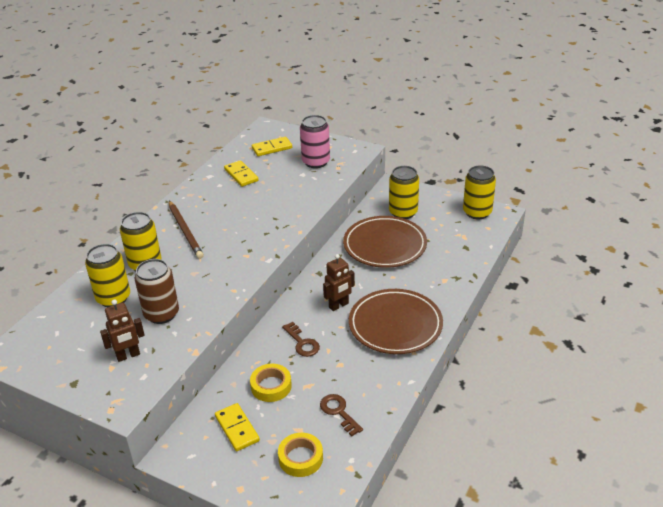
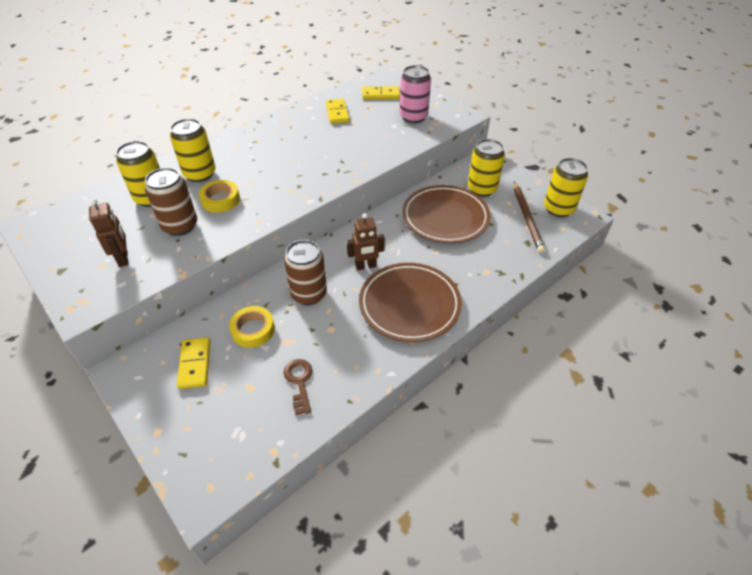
camera: 20 degrees right, 10 degrees up
(128, 356) = (123, 258): brown robot -> brown robot turned 105 degrees counterclockwise
(185, 231) = (255, 152): brown pencil -> brown pencil (527, 218)
(300, 458) = (232, 420): yellow tape -> yellow tape (220, 200)
(302, 343) = (309, 294): brown key -> brown can

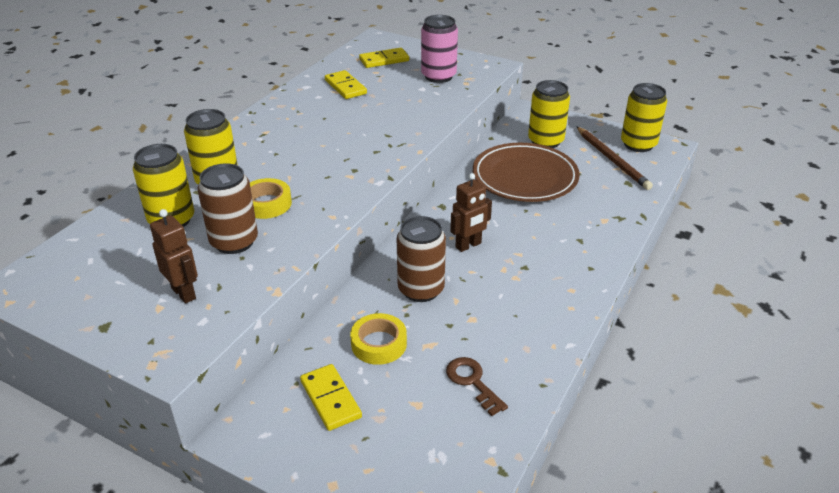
camera: 20 degrees left, 10 degrees down
(409, 304) = (544, 272): brown plate -> none

